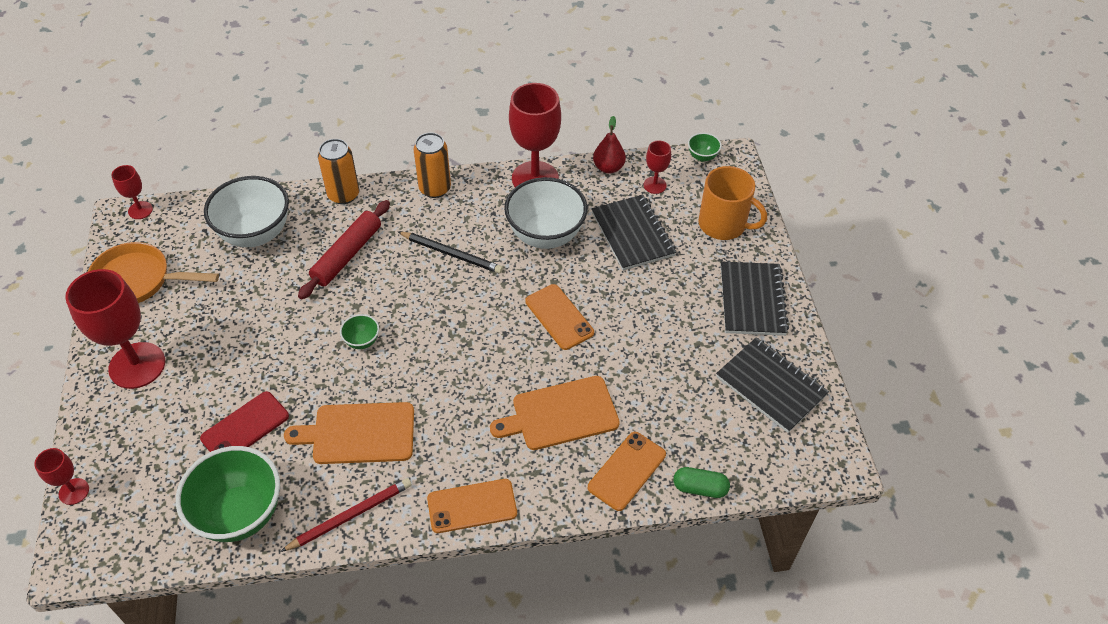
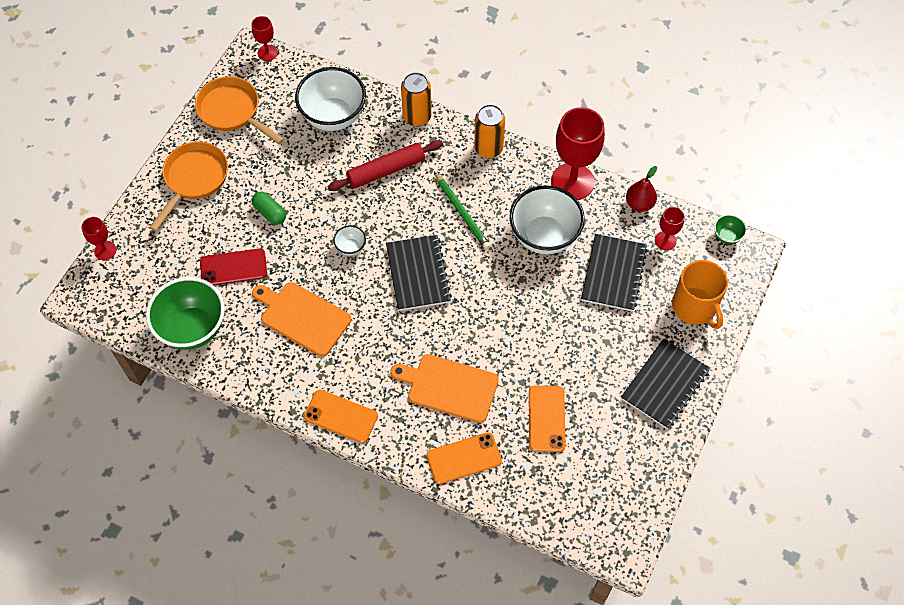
camera: 35 degrees right, 10 degrees up
(137, 365) = (194, 179): red goblet -> orange pan
(350, 515) = (259, 373): red pencil -> none
(362, 341) = (351, 247): green bowl -> white bowl
(451, 254) = (462, 212): black pencil -> green pencil
(559, 317) = (504, 311): orange phone -> orange phone (546, 418)
(700, 488) = (506, 503): green capsule -> green capsule (270, 213)
(770, 386) = (621, 461): black notebook -> black notebook (418, 274)

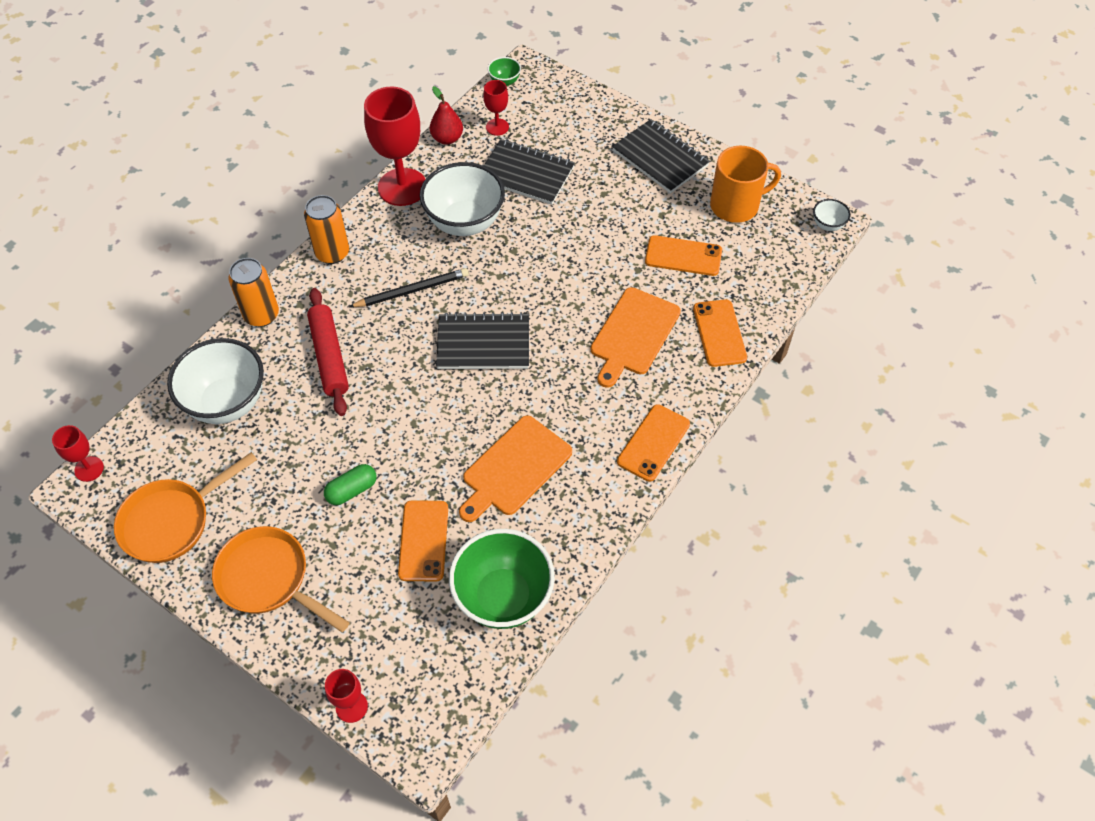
camera: 80 degrees left, 5 degrees down
(233, 267) = (423, 540): red phone -> orange phone
(351, 247) = (429, 406): white bowl -> white bowl (827, 225)
(462, 212) = (412, 290): green pencil -> black pencil
(694, 307) = (579, 120): orange mug -> orange mug (735, 205)

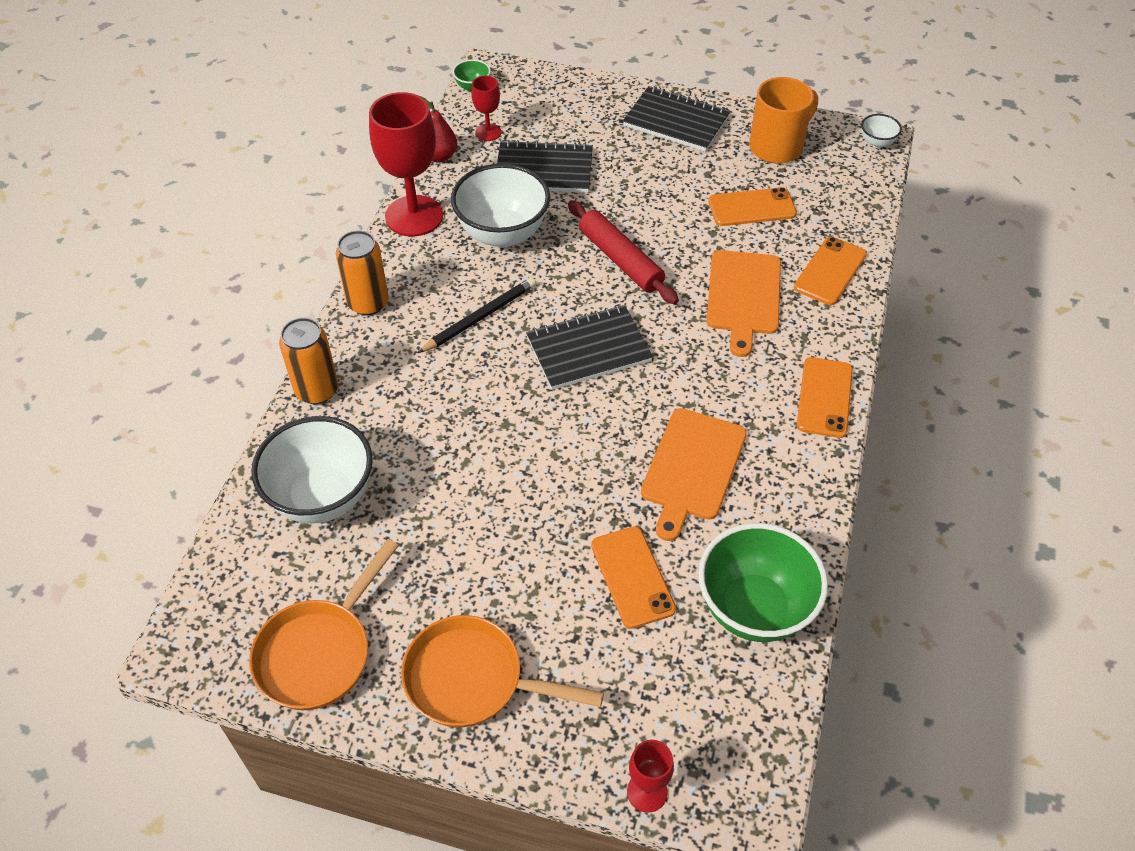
camera: 20 degrees left, 5 degrees down
(89, 469) = (182, 625): red goblet -> none
(329, 356) = (420, 412): red rolling pin -> red rolling pin (620, 260)
(352, 490) = (521, 548): green capsule -> none
(719, 333) = (830, 271): orange phone -> orange phone turned 60 degrees clockwise

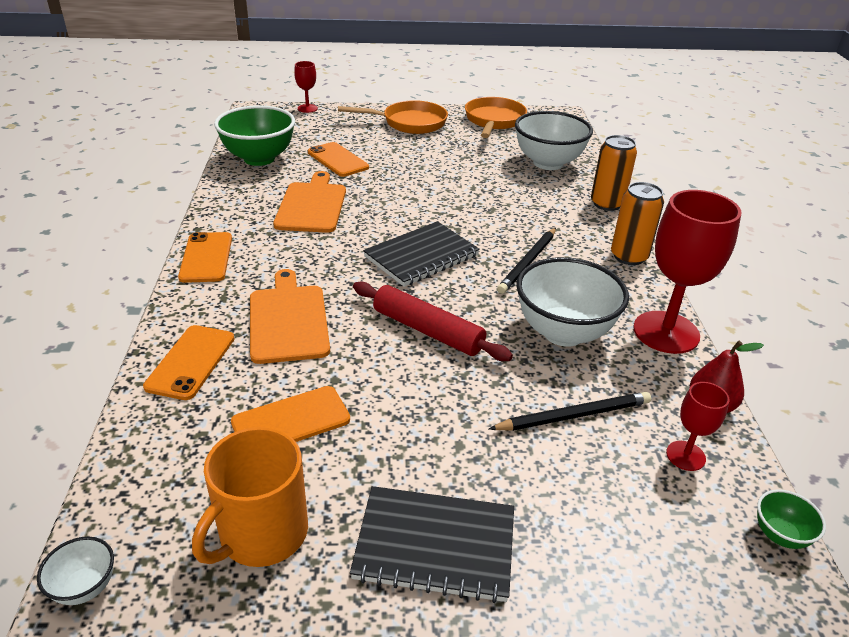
camera: 160 degrees right, 15 degrees down
(544, 170) = (573, 415): black notebook -> black pencil

